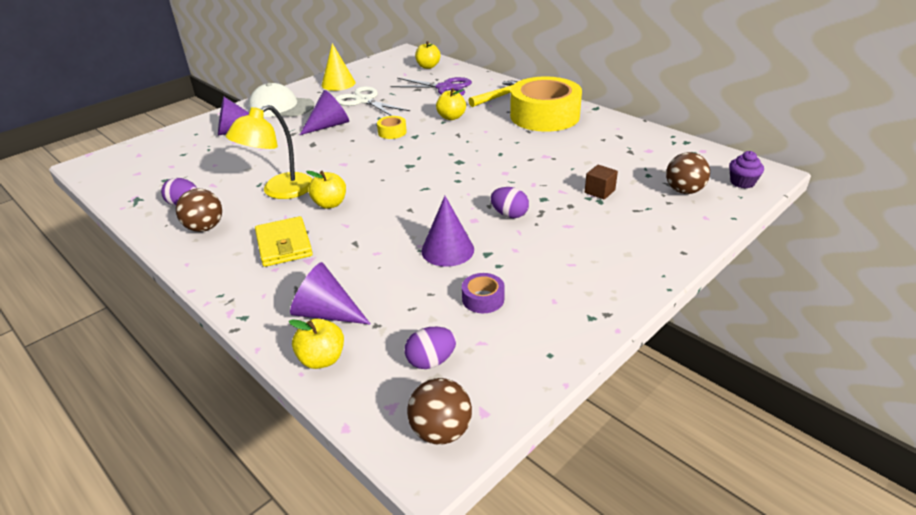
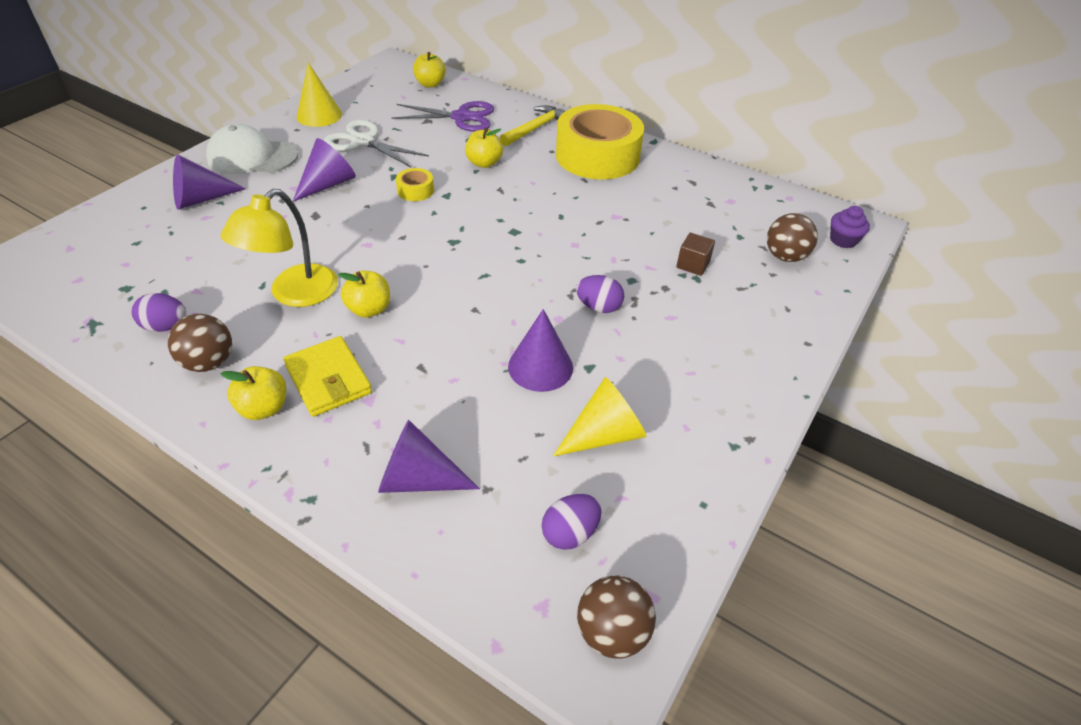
camera: 15 degrees left, 10 degrees up
(322, 359) = (434, 549): yellow apple -> yellow apple (264, 408)
(483, 299) = (604, 434): purple tape -> yellow cone

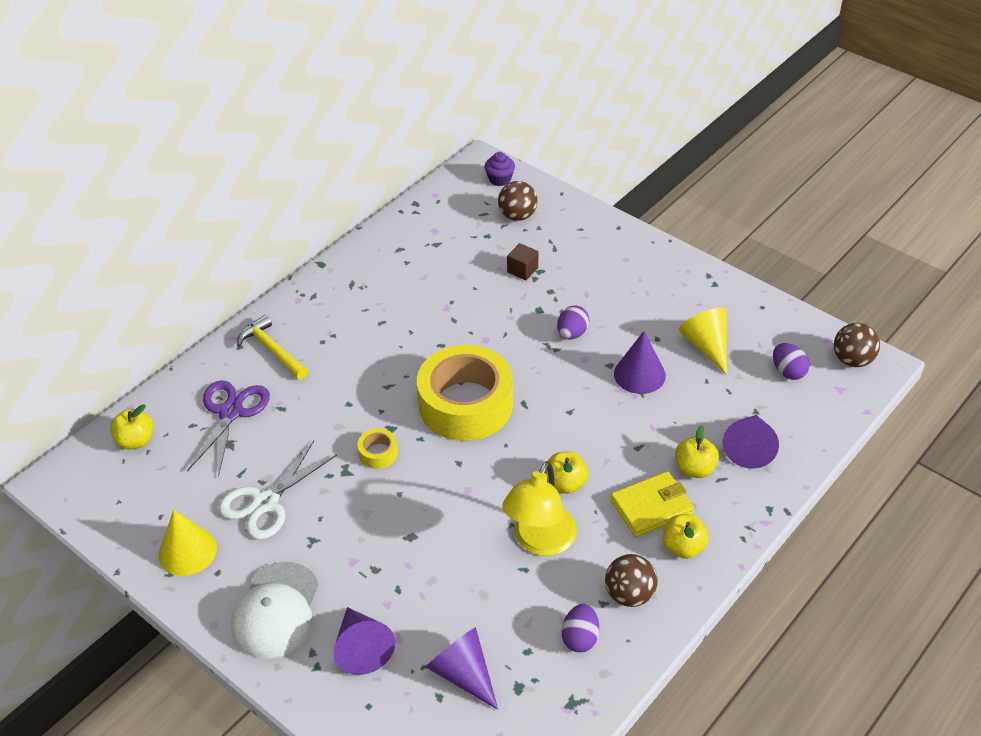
camera: 80 degrees left, 0 degrees up
(294, 294) = (540, 541): yellow lamp -> yellow lamp turned 75 degrees clockwise
(328, 184) = (352, 530): purple cone -> purple cone (463, 674)
(484, 163) = (335, 396): yellow apple -> yellow apple (694, 469)
(597, 156) = (340, 308): yellow tape -> yellow tape (465, 404)

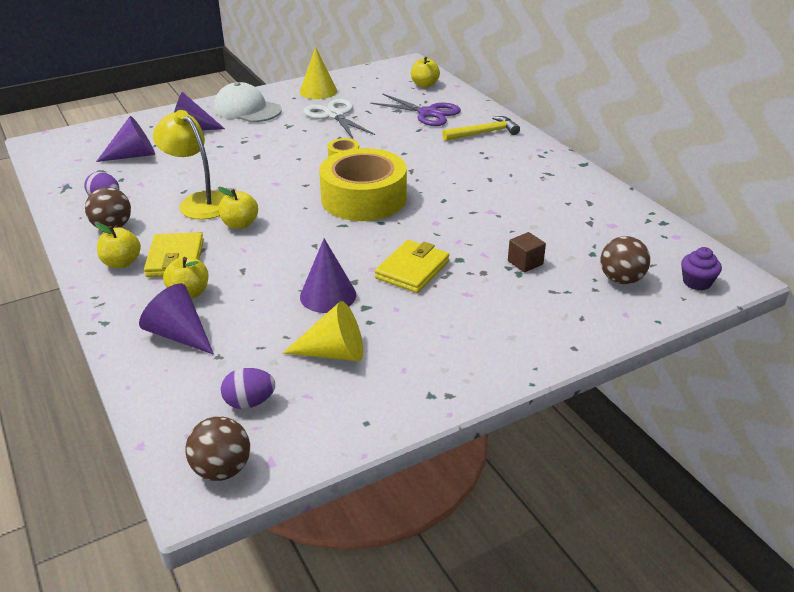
camera: 110 degrees right, 10 degrees down
(572, 333) = (412, 270): purple egg -> yellow wallet

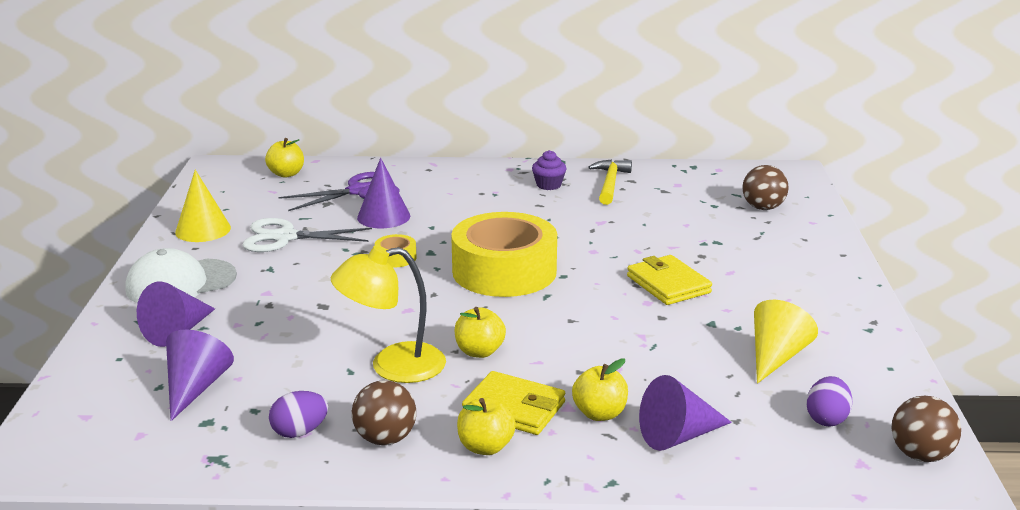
camera: 60 degrees left, 10 degrees down
(328, 295) = (675, 336): purple cone -> purple cone (383, 217)
(483, 133) = (443, 180): yellow hammer -> yellow hammer (610, 183)
(525, 262) = (703, 234): brown cube -> none
(696, 282) = (790, 185): purple cupcake -> purple cupcake (548, 185)

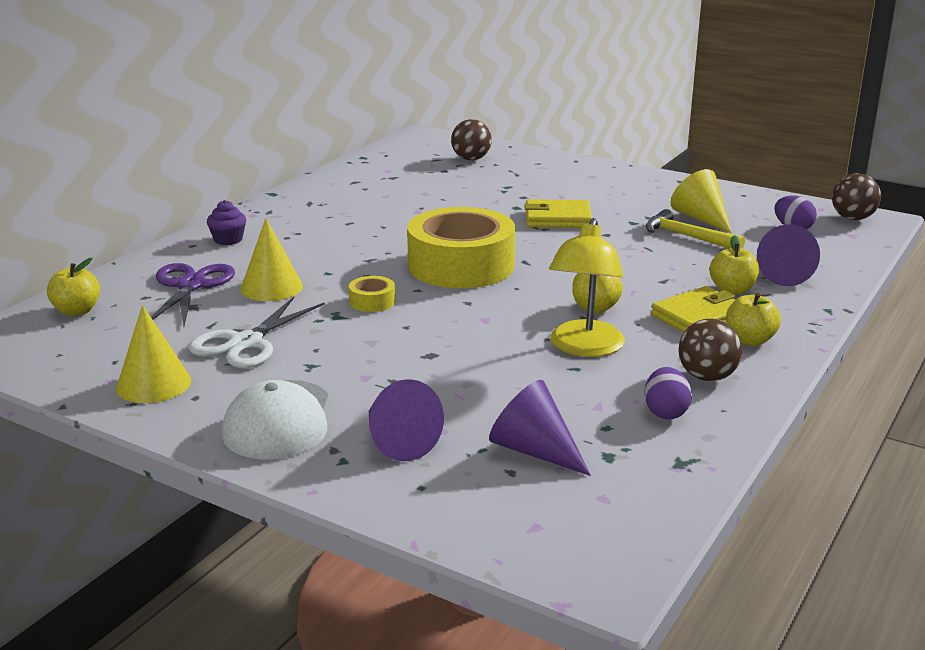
camera: 60 degrees left, 0 degrees up
(383, 217) = (271, 287): purple cone -> yellow cone
(548, 185) = (314, 209): purple cupcake -> purple cupcake (228, 240)
(610, 183) = (348, 189): yellow hammer -> yellow hammer (687, 236)

